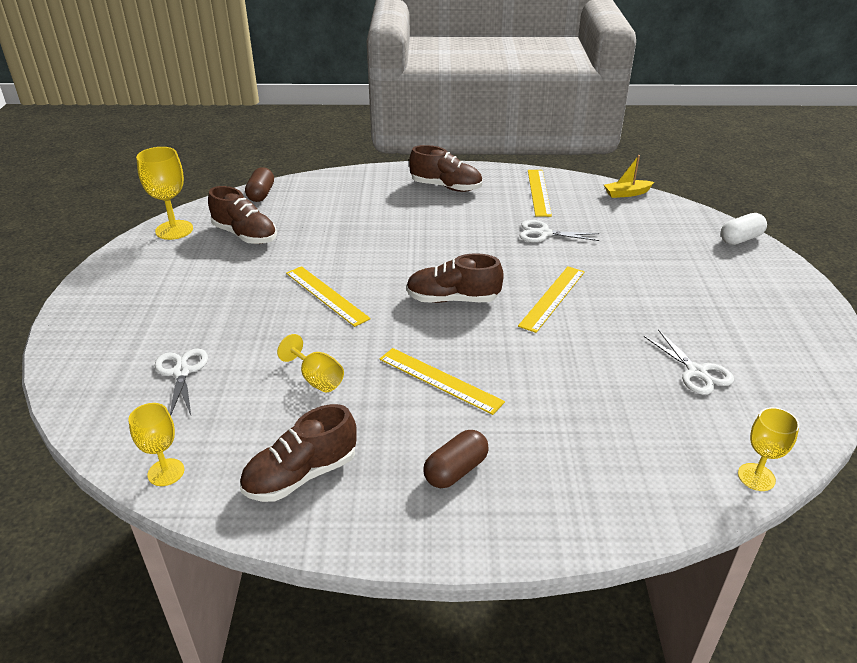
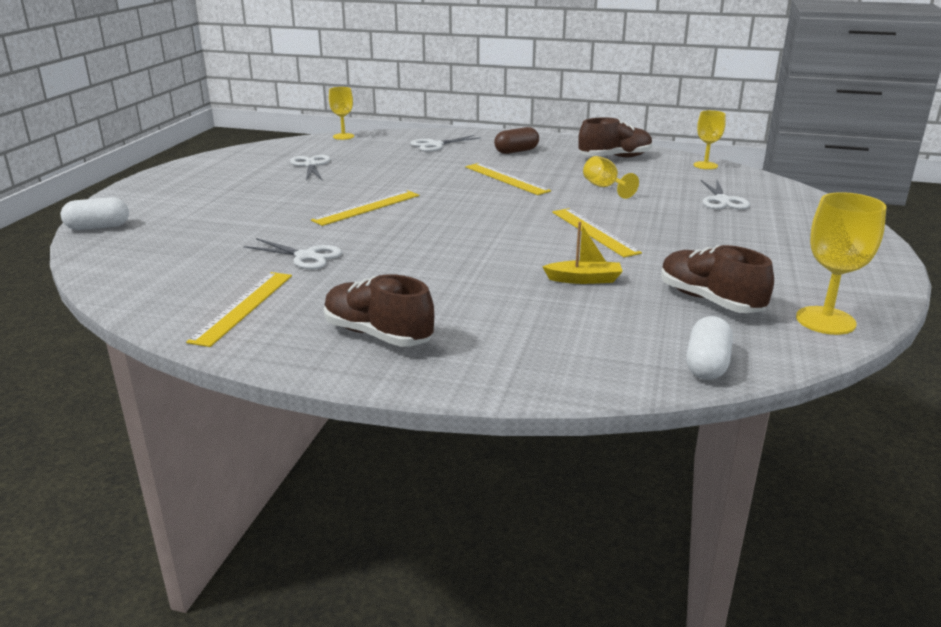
camera: 165 degrees left, 10 degrees down
(261, 194) = (707, 364): brown capsule -> white capsule
(453, 299) = (464, 216): brown shoe -> none
(589, 470) = (435, 145): none -> white scissors
(626, 193) = (123, 289): yellow boat -> yellow boat (584, 279)

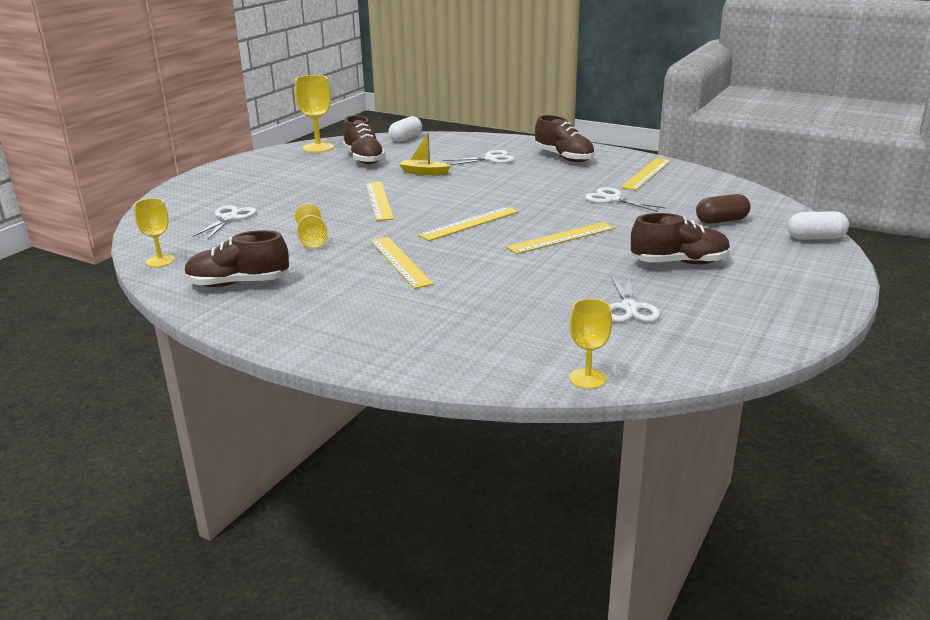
camera: 165 degrees left, 0 degrees up
(257, 195) = (679, 263): none -> brown shoe
(435, 145) = (447, 336): white scissors -> white scissors (491, 159)
(467, 214) = (469, 223): none -> yellow ruler
(516, 151) = (345, 309): brown capsule -> brown capsule (721, 221)

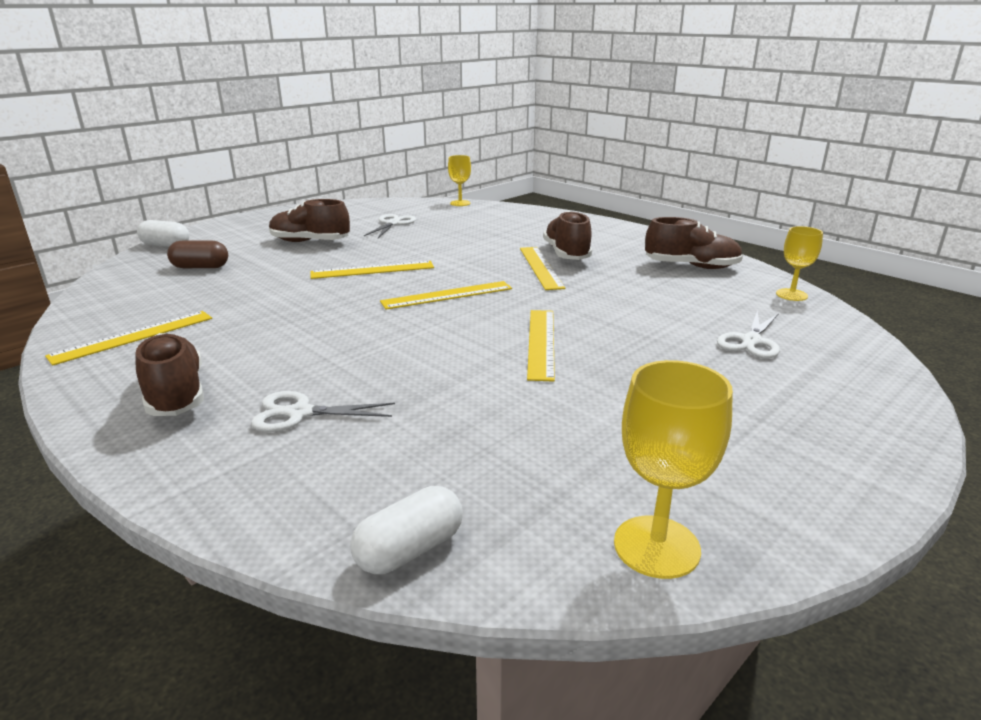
camera: 165 degrees left, 0 degrees up
(312, 241) = (629, 296): yellow goblet -> none
(363, 158) = (544, 464): brown shoe -> brown shoe (567, 254)
(424, 172) = (445, 394): yellow boat -> none
(612, 199) = (252, 303): white scissors -> none

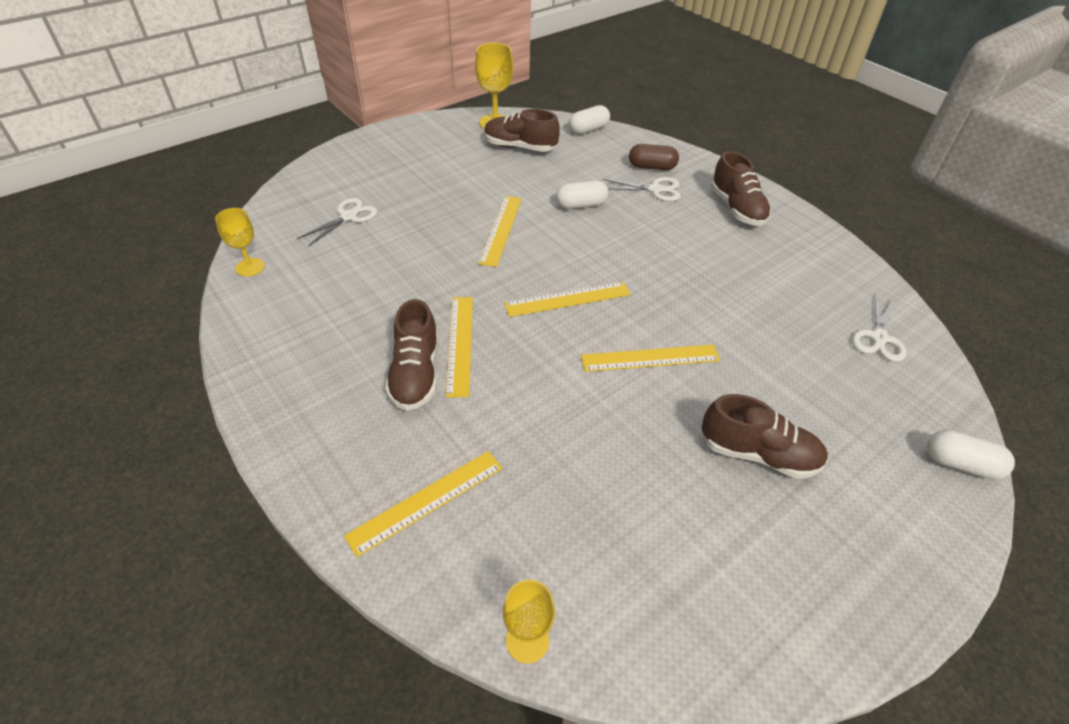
camera: 175 degrees left, 20 degrees up
(133, 337) = (815, 266): yellow ruler -> yellow ruler (426, 501)
(200, 267) = (856, 387): brown capsule -> brown capsule (652, 167)
(393, 223) = (651, 521): white scissors -> white scissors (879, 338)
(432, 379) = (581, 205): none -> white capsule
(691, 266) = (293, 328): brown shoe -> brown shoe (520, 147)

